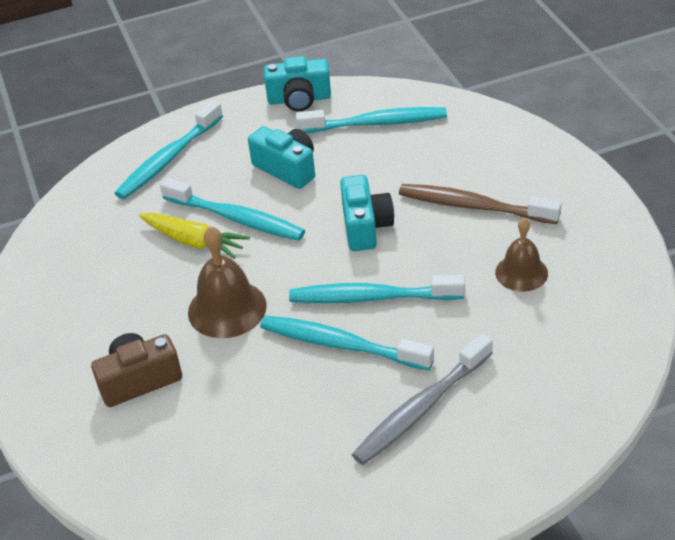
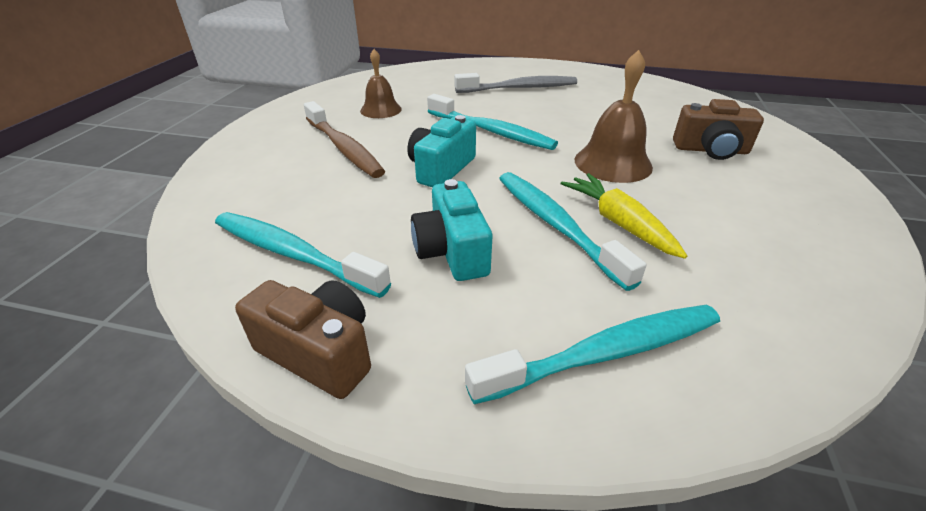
camera: 150 degrees left, 5 degrees down
(299, 99) = (319, 352): turquoise camera -> brown camera
(341, 344) = (538, 120): turquoise toothbrush -> none

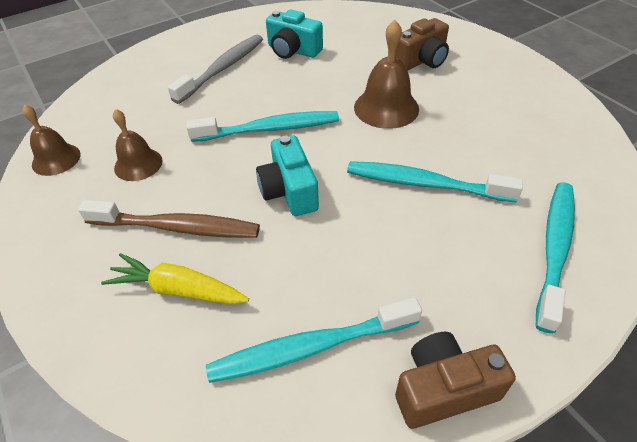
camera: 45 degrees left, 10 degrees up
(347, 88) = (56, 159): none -> brown bell
(452, 251) = (401, 252): turquoise camera -> turquoise camera (293, 50)
(618, 223) = (451, 156): yellow carrot -> yellow carrot (178, 289)

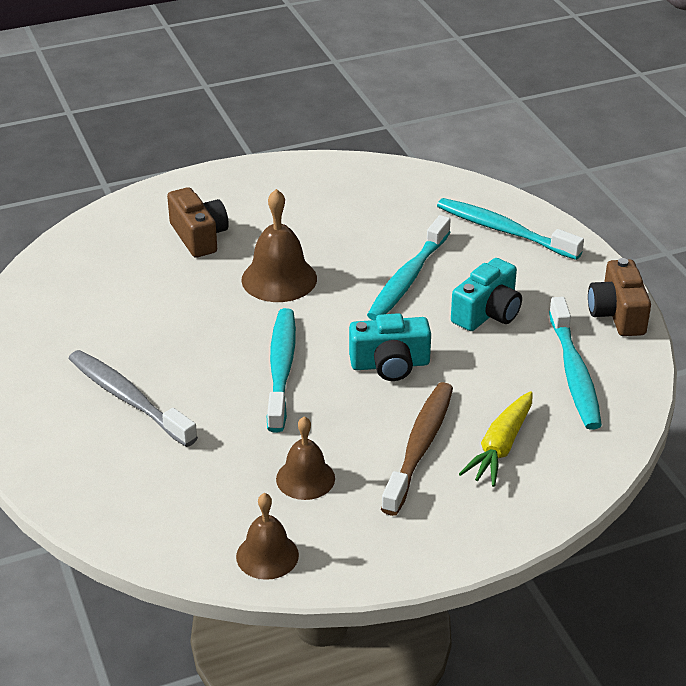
camera: 80 degrees left, 10 degrees down
(293, 50) = (117, 332): turquoise camera -> turquoise camera (487, 313)

